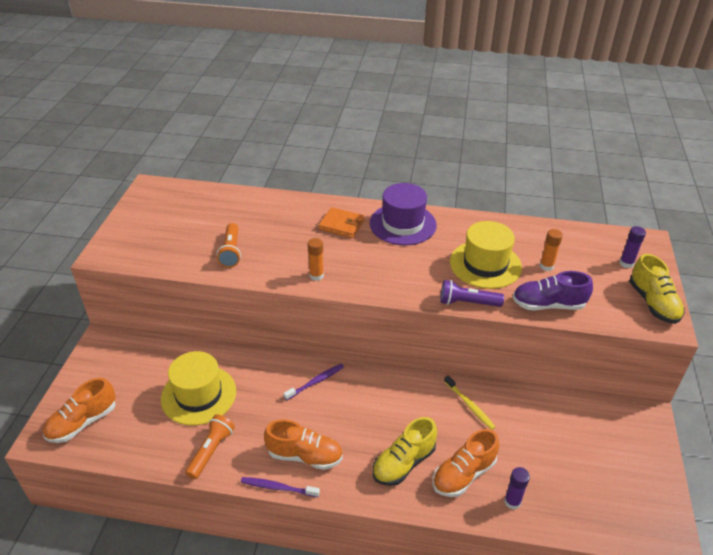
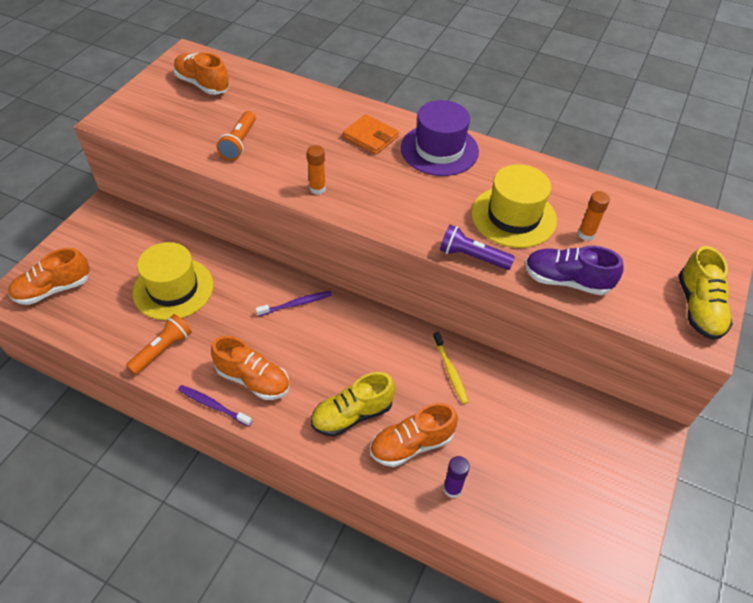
camera: 15 degrees right, 10 degrees up
(175, 209) = (202, 84): none -> orange shoe
(626, 263) = (687, 252): purple glue stick -> none

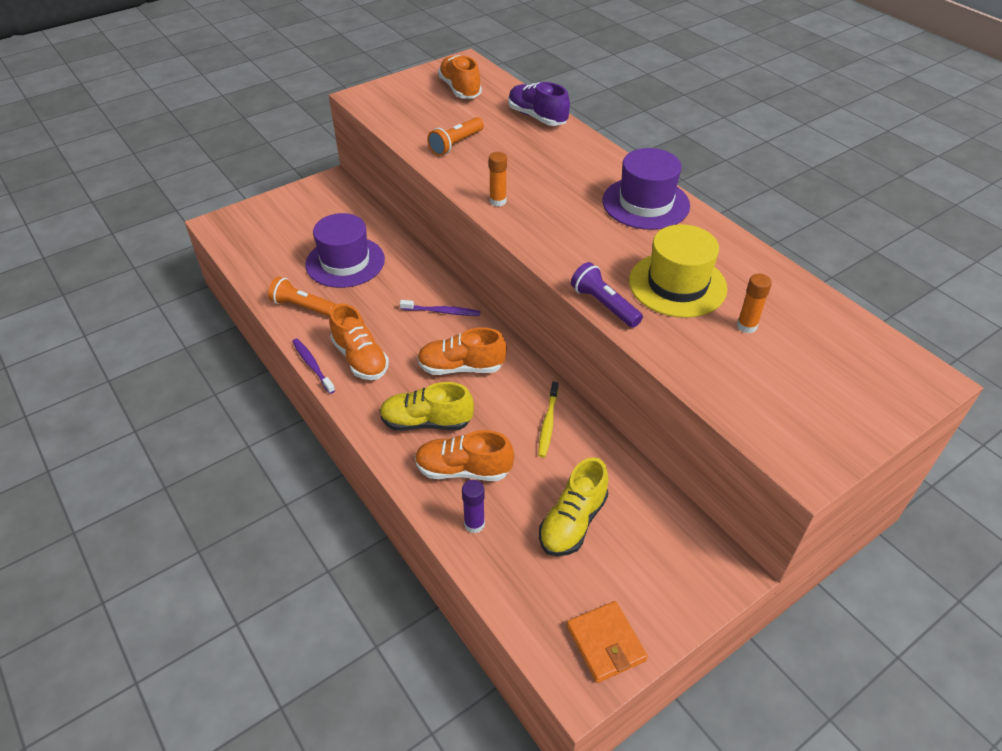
camera: 30 degrees right, 5 degrees down
(53, 289) = (251, 230): orange shoe -> orange shoe (461, 367)
(162, 350) = (302, 306): orange flashlight -> orange flashlight turned 135 degrees counterclockwise
(173, 289) = (345, 262): yellow hat -> purple hat
(370, 137) = (583, 173): orange wallet -> orange wallet (606, 643)
(566, 281) = (688, 359): purple shoe -> purple shoe (537, 117)
(698, 308) = (825, 438): yellow shoe -> yellow shoe (573, 522)

